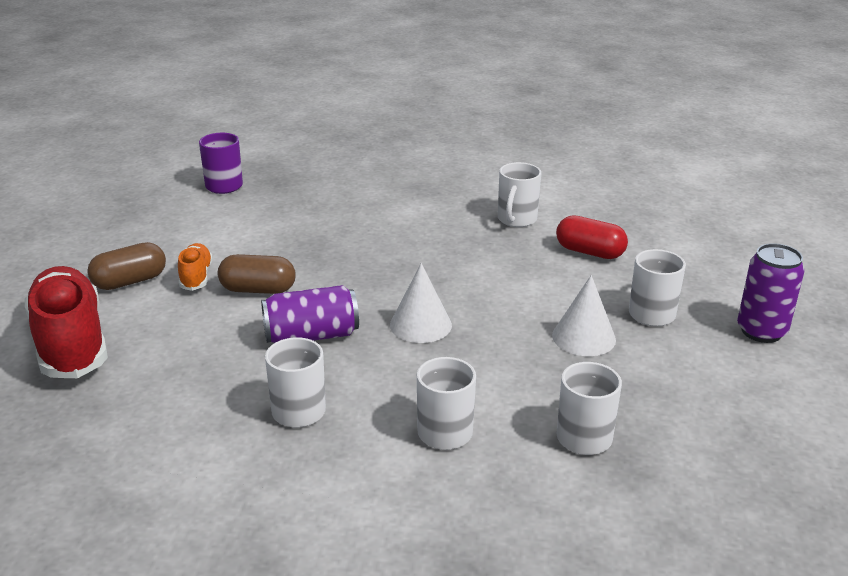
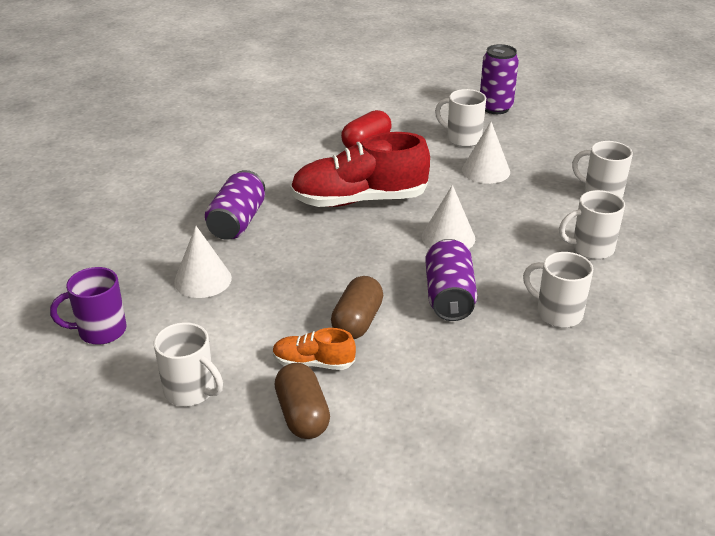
camera: 75 degrees left, 5 degrees up
(71, 342) = (417, 462): red shoe -> red shoe (359, 200)
(300, 210) = (203, 280): none -> white cone
(395, 209) = (237, 222): none -> purple can
(516, 220) = (295, 163): white mug -> white mug (191, 391)

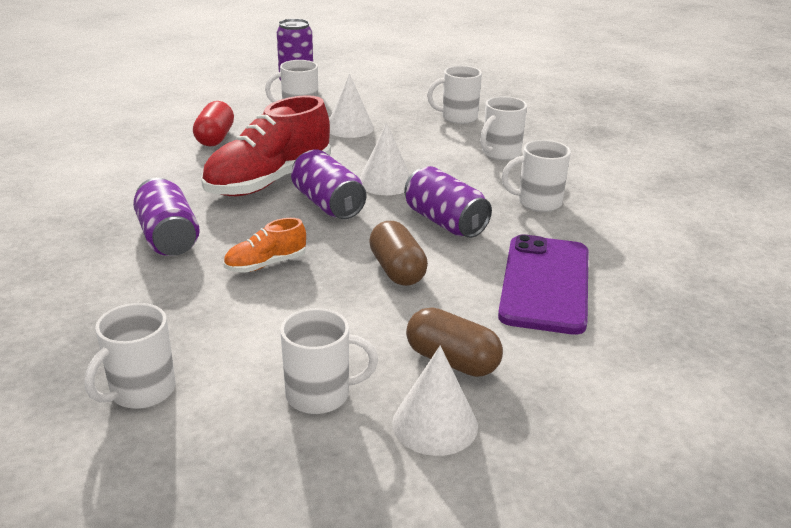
camera: 40 degrees left, 5 degrees down
(100, 331) = (141, 391): purple mug -> white mug
(203, 280) = (198, 298): white cone -> white cone (435, 424)
(313, 363) = (404, 317): orange shoe -> orange shoe (266, 264)
(378, 239) = (328, 204): none -> purple can
(457, 391) = (545, 284): none -> purple phone

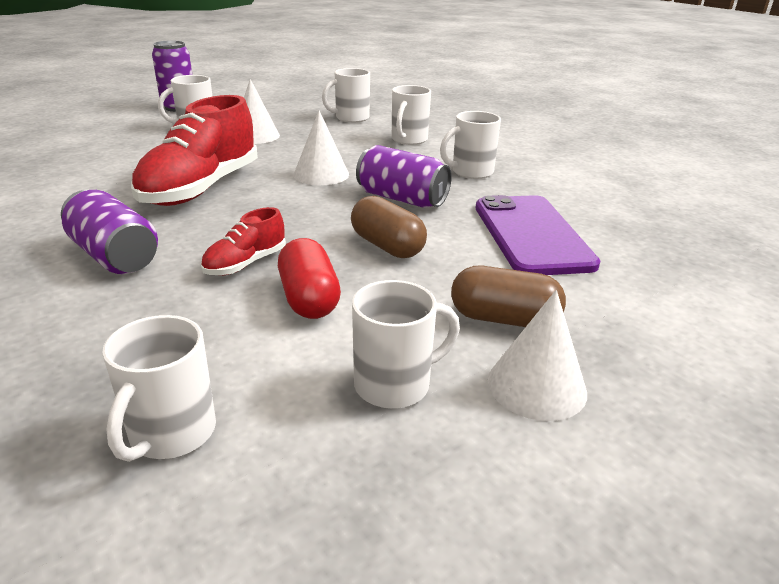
camera: 20 degrees left, 0 degrees up
(215, 138) = (118, 159): red capsule -> red capsule (309, 299)
(266, 264) = (245, 264): orange shoe -> red shoe
(328, 204) = (276, 200): purple can -> none

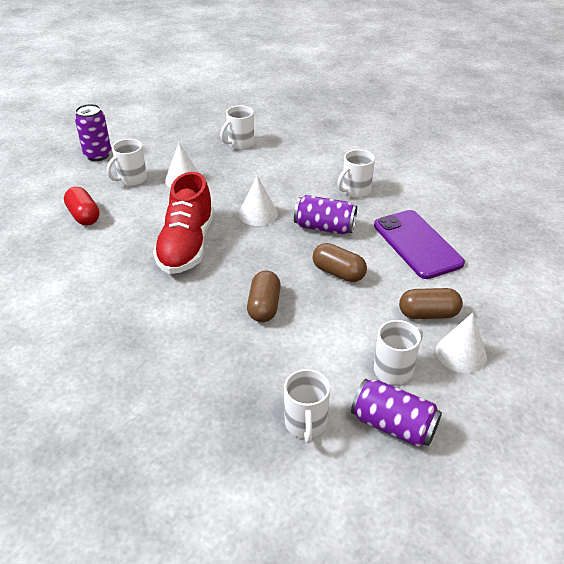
camera: 15 degrees left, 10 degrees up
(114, 256) = (180, 318): purple can -> purple can (393, 425)
(245, 264) = (264, 306): red shoe -> brown capsule
(309, 299) = (318, 324): red capsule -> red capsule (84, 216)
(408, 140) = (296, 163): white mug -> none

